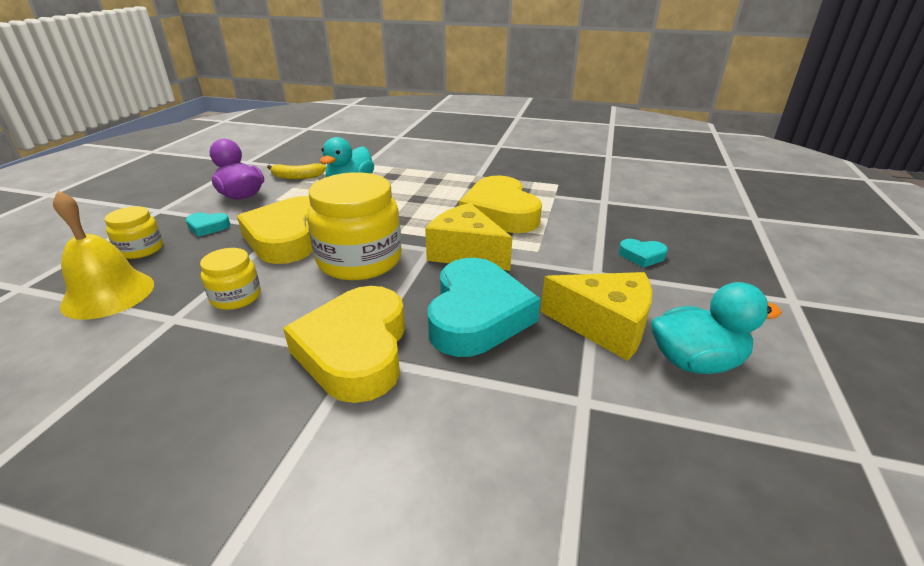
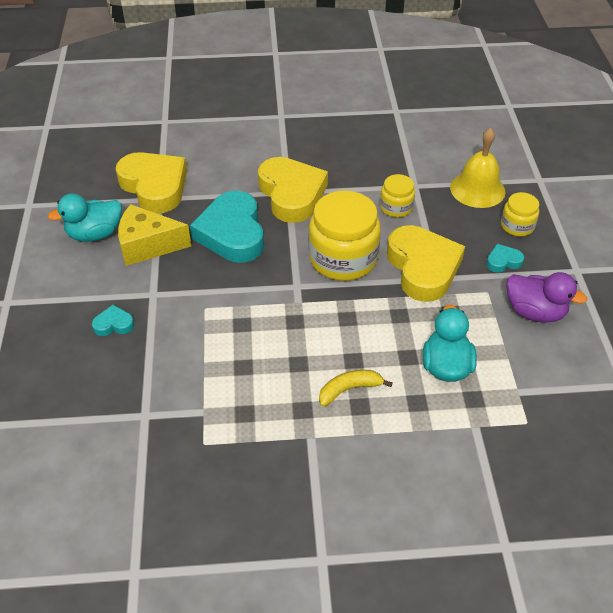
camera: 160 degrees right, 15 degrees up
(297, 177) = (521, 366): yellow banana -> yellow banana (349, 389)
(466, 253) = (264, 288): yellow cheese -> none
(500, 213) = (255, 356): yellow heart -> yellow heart (154, 186)

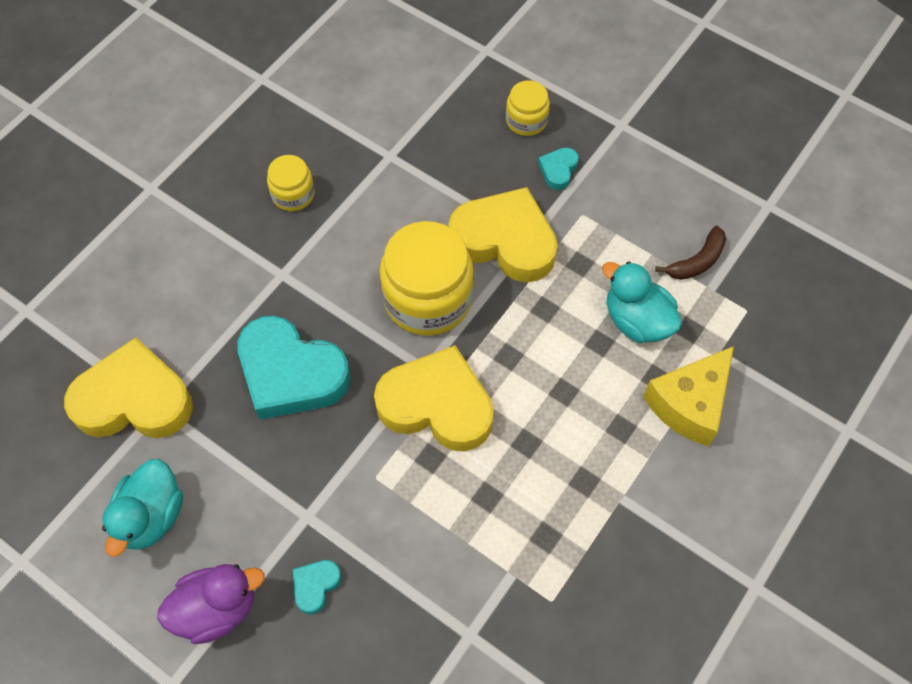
camera: 50 degrees left, 15 degrees up
(148, 245) = (226, 471): yellow cheese -> yellow cheese (689, 404)
(291, 194) = (289, 273): yellow heart -> yellow heart (437, 405)
(349, 389) = (595, 422): yellow banana -> none
(396, 207) = (403, 196): yellow jar -> yellow jar (293, 194)
(477, 189) = (448, 109): yellow bell -> none
(529, 371) = (697, 261): none -> brown banana
(534, 312) = (638, 199): purple duck -> purple duck (217, 609)

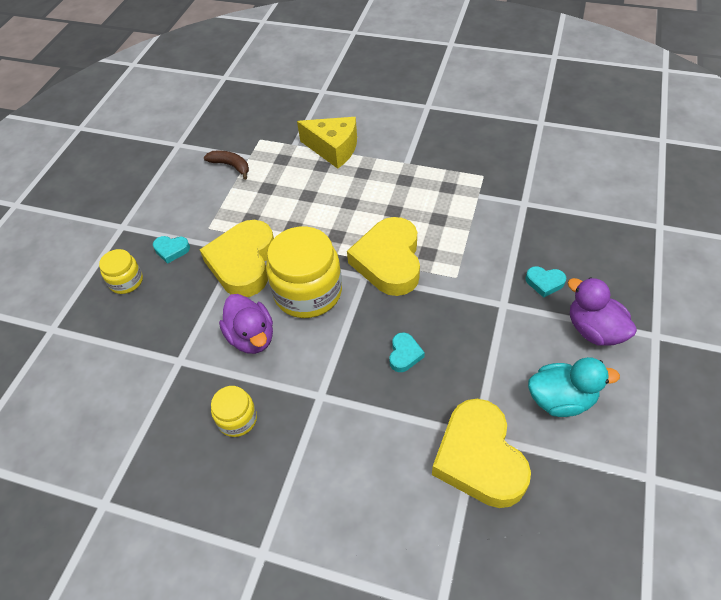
camera: 105 degrees left, 10 degrees down
(291, 373) = (404, 354): turquoise heart -> turquoise heart, size x0.43
(388, 227) = (251, 337): none -> purple duck
(637, 321) = (285, 182): turquoise duck -> none

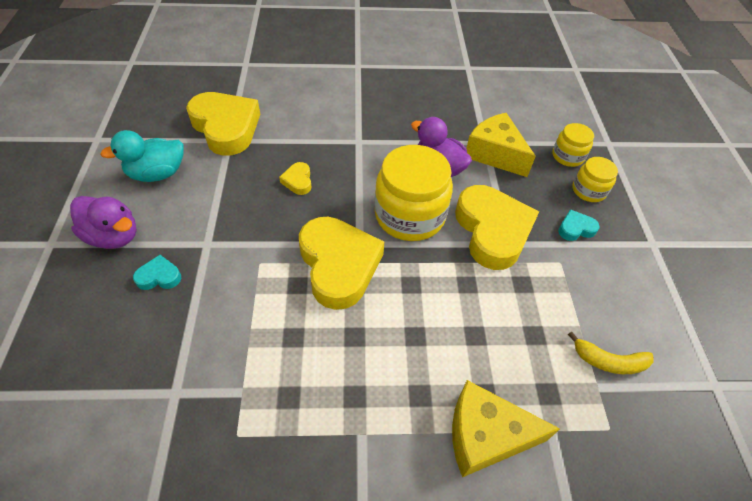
camera: 155 degrees right, 0 degrees up
(181, 342) = (494, 154): none -> yellow cheese
(231, 166) = (609, 361): brown banana -> yellow banana
(237, 419) = (413, 117): yellow jar -> yellow jar (567, 156)
(404, 354) = (298, 181): turquoise heart -> yellow heart

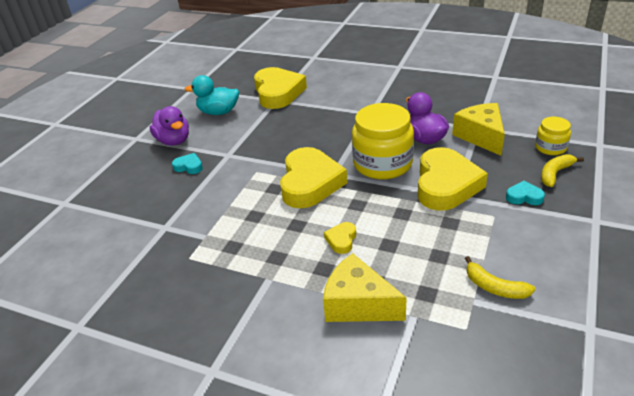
camera: 30 degrees right, 15 degrees down
(298, 181) = (310, 130): yellow heart -> yellow heart (341, 240)
(588, 190) = (555, 174): yellow jar -> yellow banana

